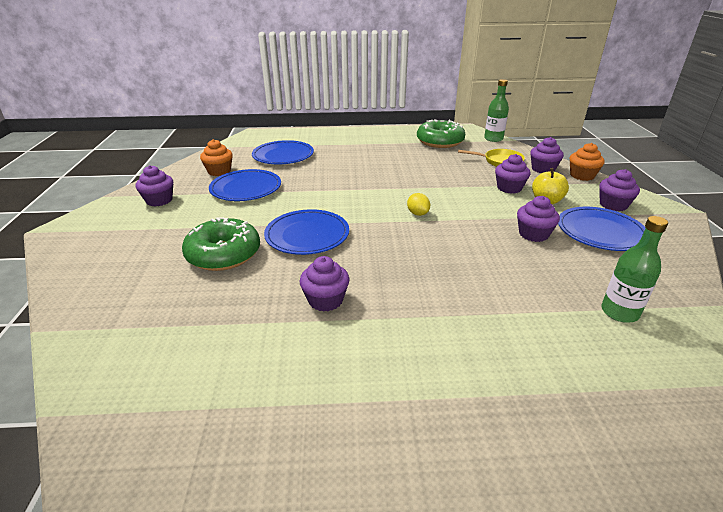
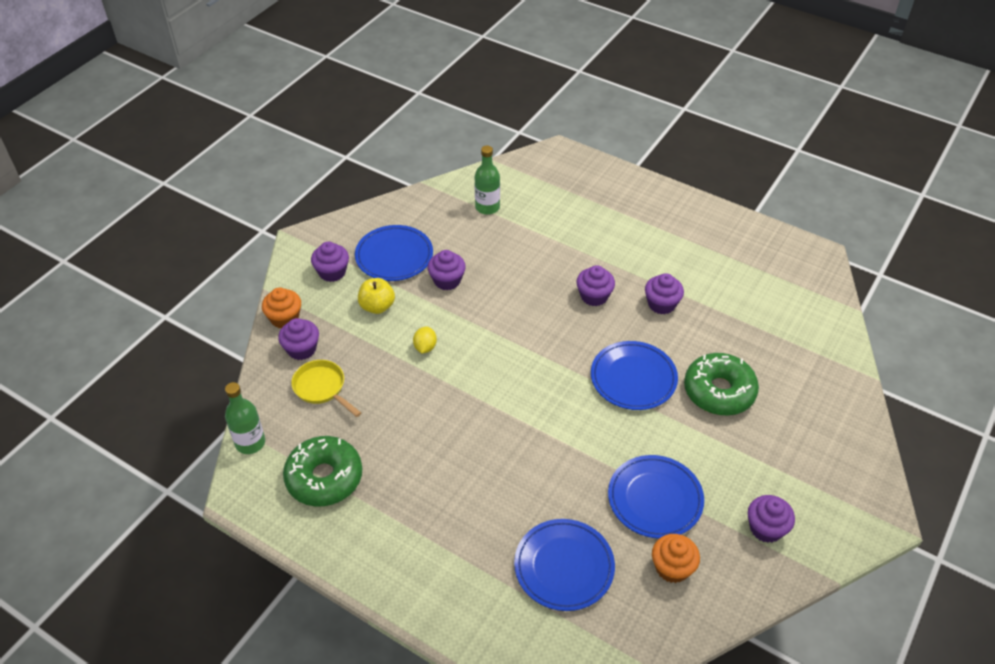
camera: 145 degrees left, 15 degrees up
(417, 213) = (510, 353): yellow lemon -> yellow lemon (425, 347)
(509, 188) = (381, 341): purple cupcake -> purple cupcake (594, 296)

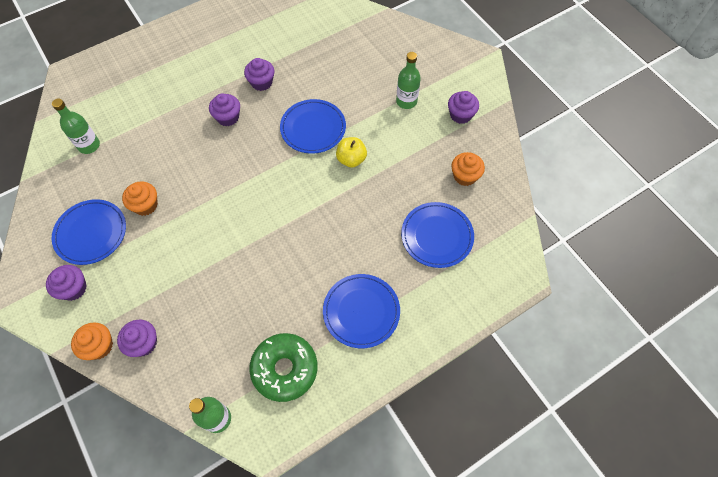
camera: 65 degrees left, 15 degrees up
(322, 388) = (195, 340): yellow pan -> none
(377, 306) = (137, 267): yellow apple -> yellow apple (351, 159)
(425, 347) = (202, 247): yellow lemon -> none
(447, 280) = (145, 205): purple cupcake -> orange cupcake
(655, 499) = (412, 161): blue plate -> blue plate (361, 311)
(719, 391) = (351, 87): green donut -> none
(741, 457) = (406, 101): none -> green bottle

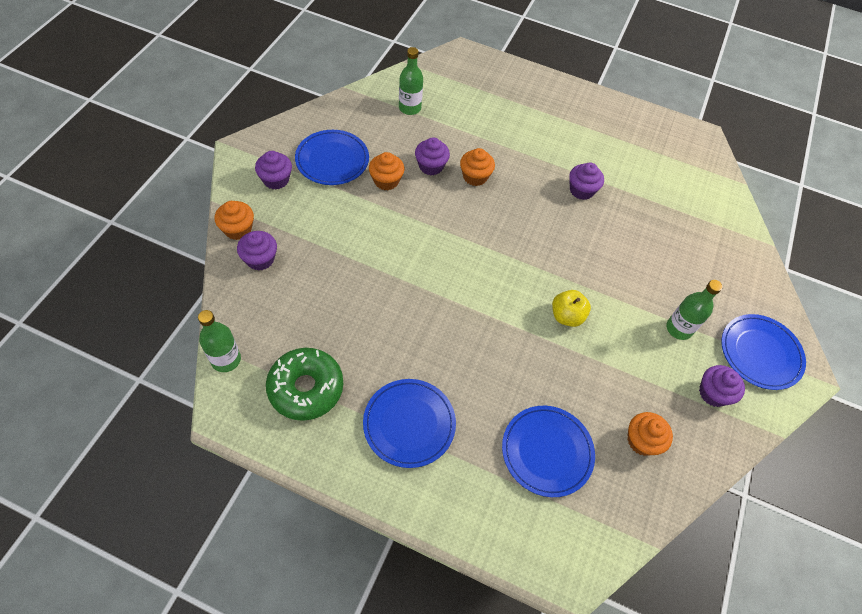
camera: 50 degrees right, 5 degrees down
(193, 141) = (475, 176): none -> orange cupcake
(228, 117) = (521, 187): purple cupcake -> purple cupcake (431, 166)
(313, 128) = (571, 262): blue plate -> blue plate (760, 353)

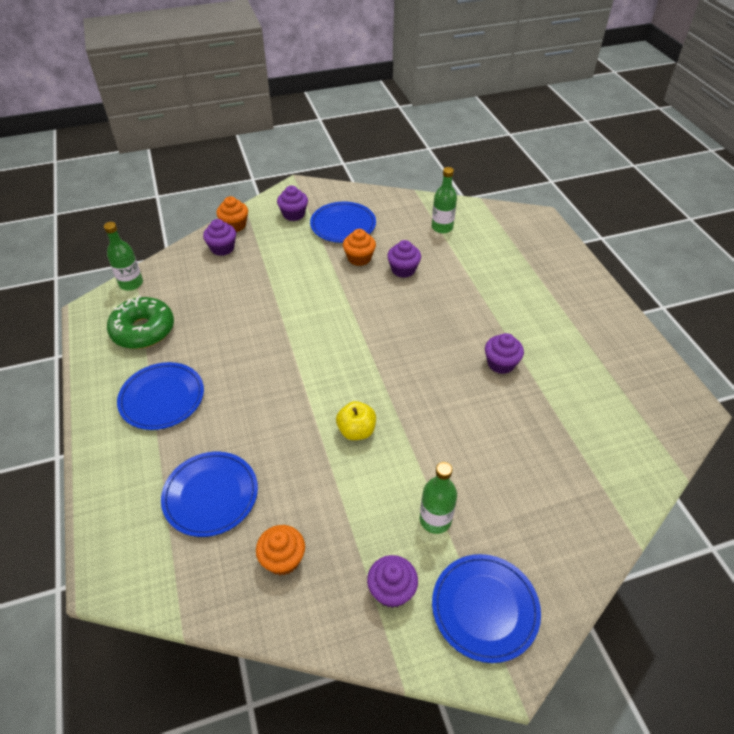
camera: 55 degrees right, 10 degrees down
(475, 176) = (426, 297): orange cupcake -> none

